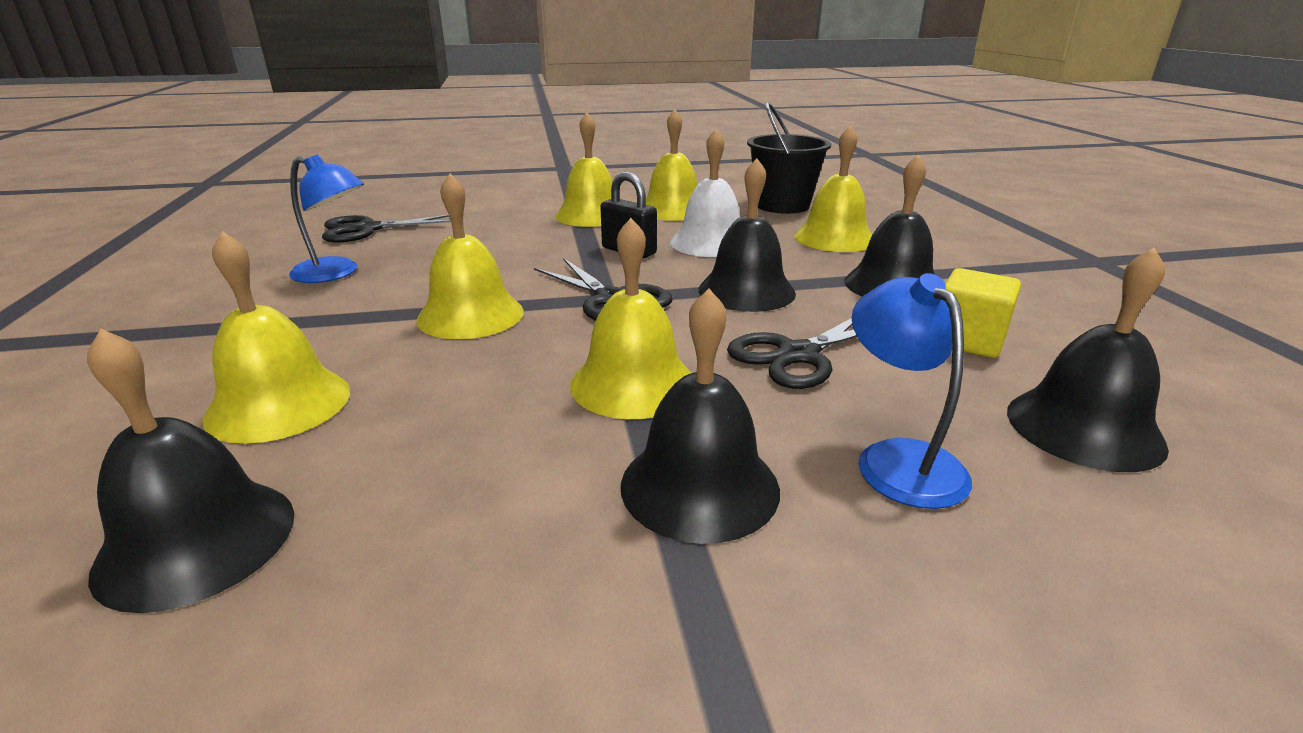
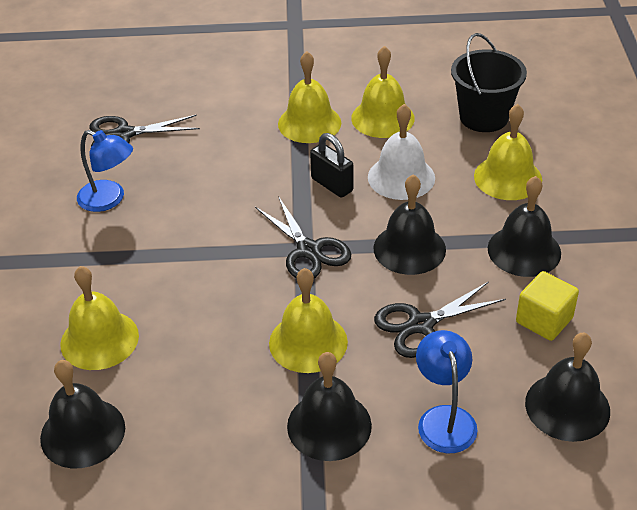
camera: 10 degrees right, 15 degrees up
(470, 315) = (208, 261): yellow bell -> none

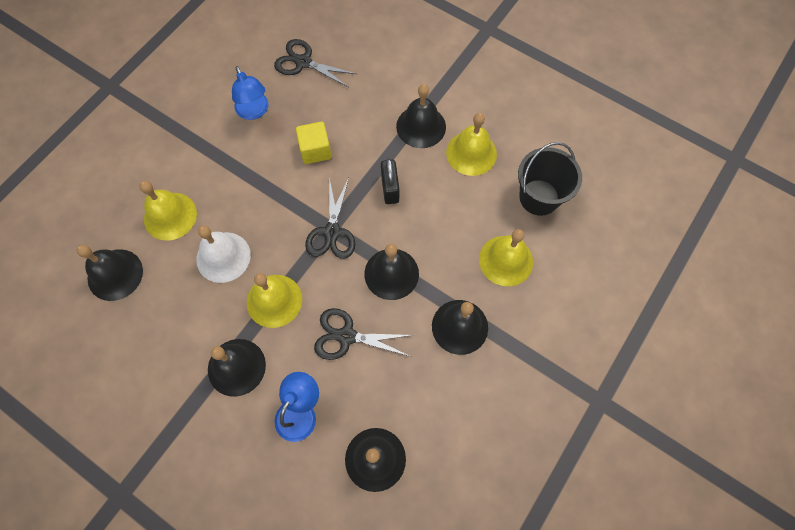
camera: 35 degrees right, 25 degrees up
(309, 123) = (421, 126): yellow bell -> black bell
(401, 177) = (438, 212): white bell -> white bell (223, 257)
(544, 320) = (421, 388): yellow cube -> yellow cube (315, 150)

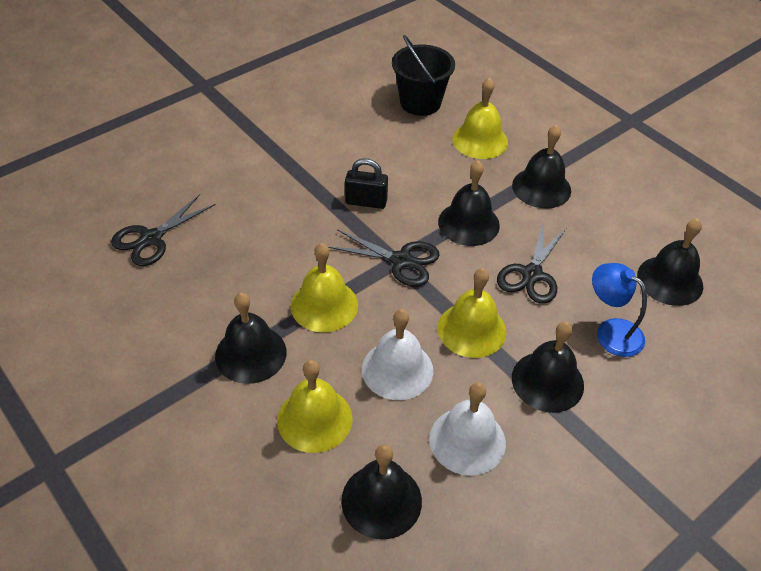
camera: 75 degrees left, 20 degrees down
(171, 319) = (467, 440): none -> white bell
(254, 111) = (198, 300): blue lamp -> none
(315, 150) = (286, 253): yellow cube -> none
(421, 126) = (299, 161): black bell -> black bell (250, 353)
(471, 153) = (350, 133): yellow bell -> yellow bell (324, 305)

